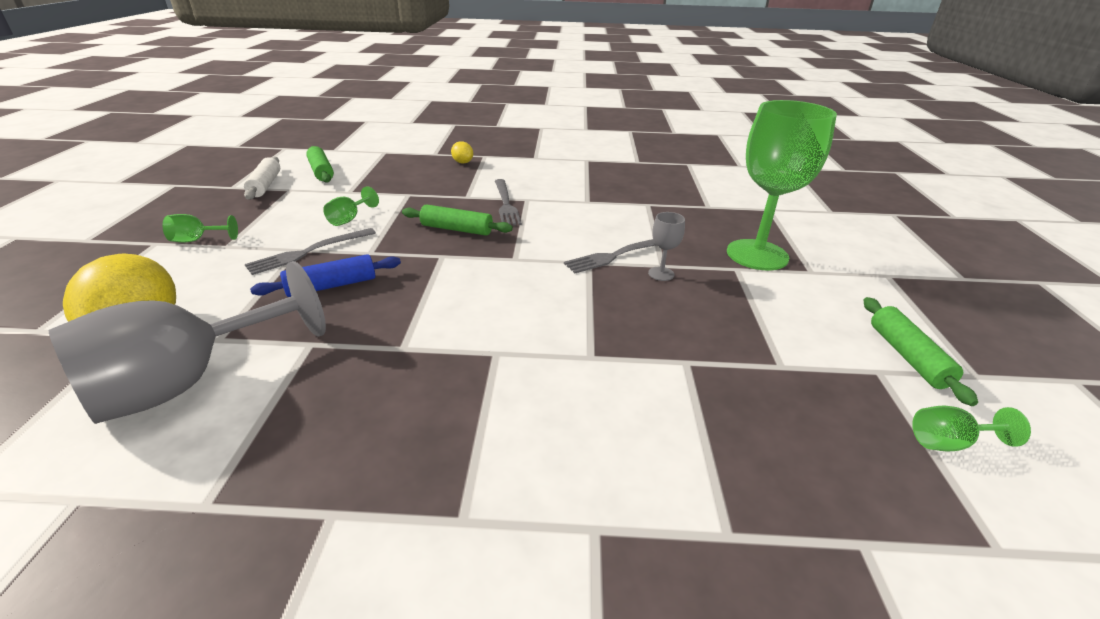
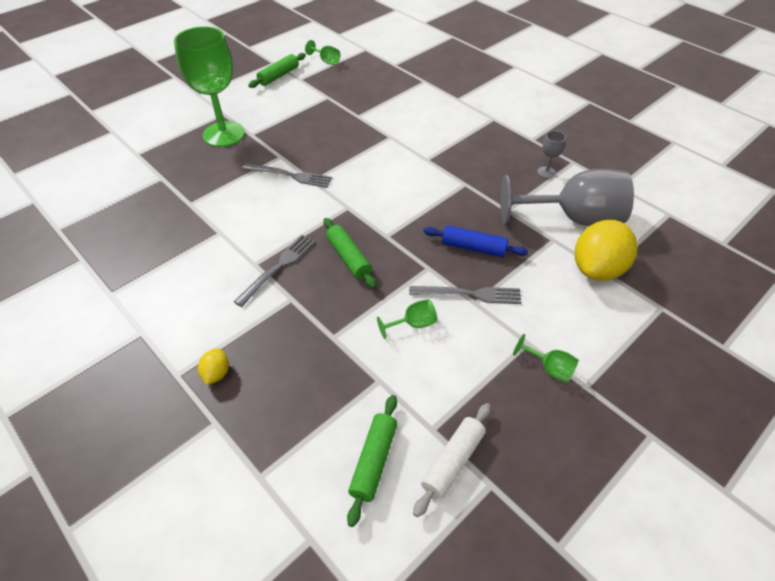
camera: 135 degrees left, 15 degrees up
(661, 274) = (291, 152): grey goblet -> grey goblet (546, 172)

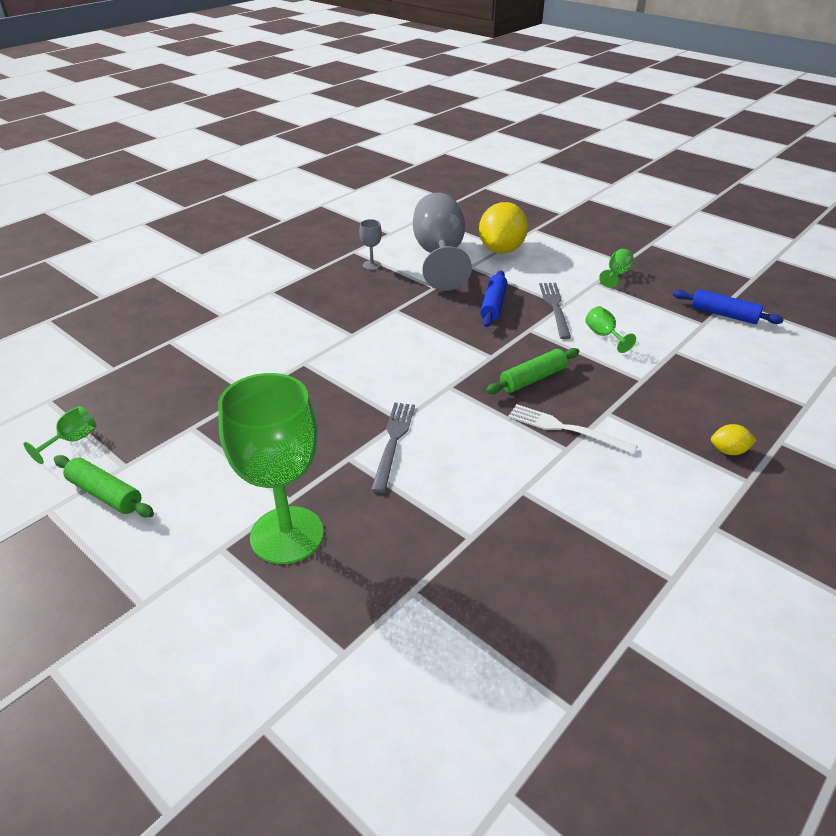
camera: 95 degrees left, 10 degrees down
(278, 267) = (566, 429): grey fork -> white fork
(373, 461) = (749, 349): green rolling pin -> none
(453, 461) = (724, 314): white rolling pin -> blue rolling pin
(597, 269) = (501, 250): yellow lemon -> yellow lemon turned 75 degrees clockwise

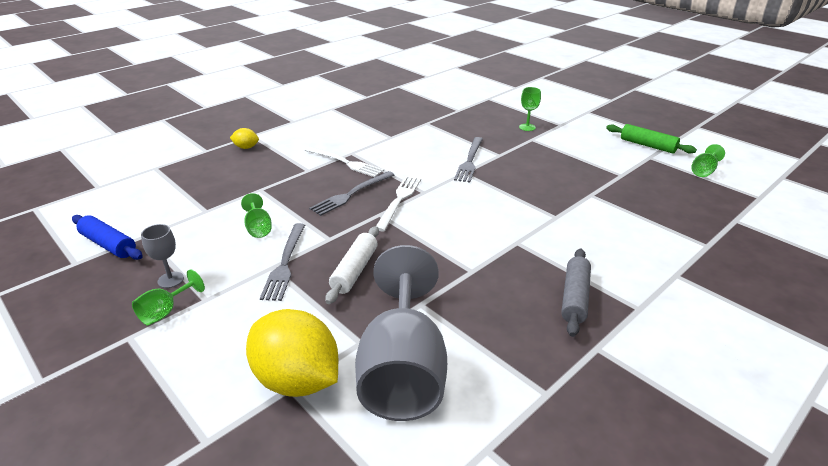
camera: 175 degrees left, 5 degrees down
(287, 535) = (527, 127): green goblet -> green goblet, size x0.41
(316, 296) = (574, 297): none -> grey rolling pin
(372, 265) = (510, 354): grey goblet -> grey goblet (170, 280)
(475, 373) = (399, 200): none -> white fork
(493, 305) = (355, 270): blue rolling pin -> white rolling pin
(501, 250) = (297, 380): yellow lemon -> yellow lemon turned 75 degrees counterclockwise
(532, 379) = (351, 194): green rolling pin -> grey fork

